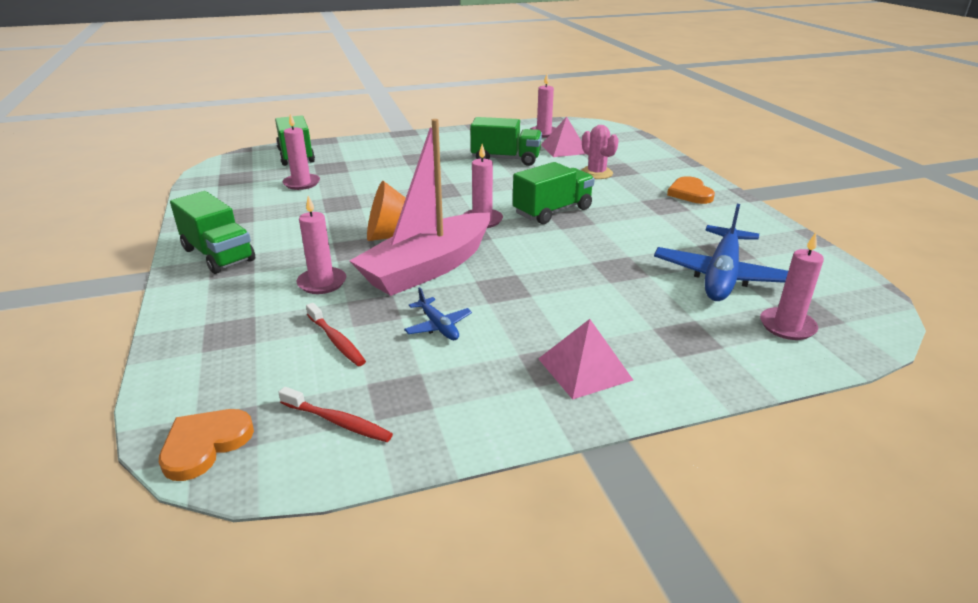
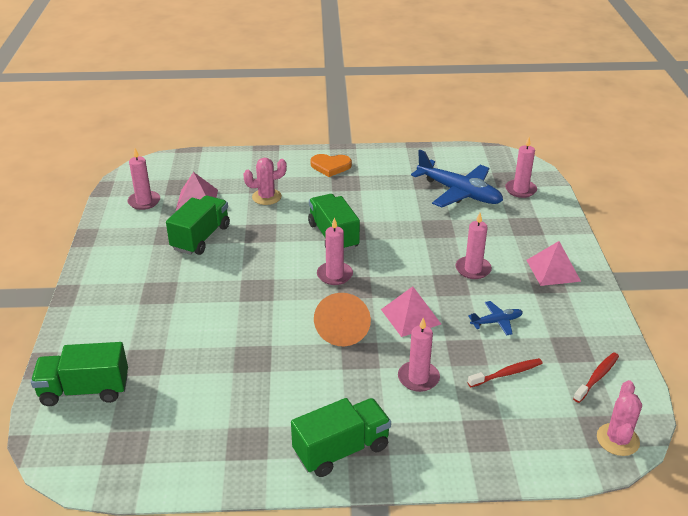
camera: 75 degrees left, 5 degrees up
(205, 445) = (617, 439): orange heart -> pink cactus
(301, 183) = (182, 387): pink candle -> pink candle (473, 269)
(428, 268) = (410, 316): pink boat -> pink pyramid

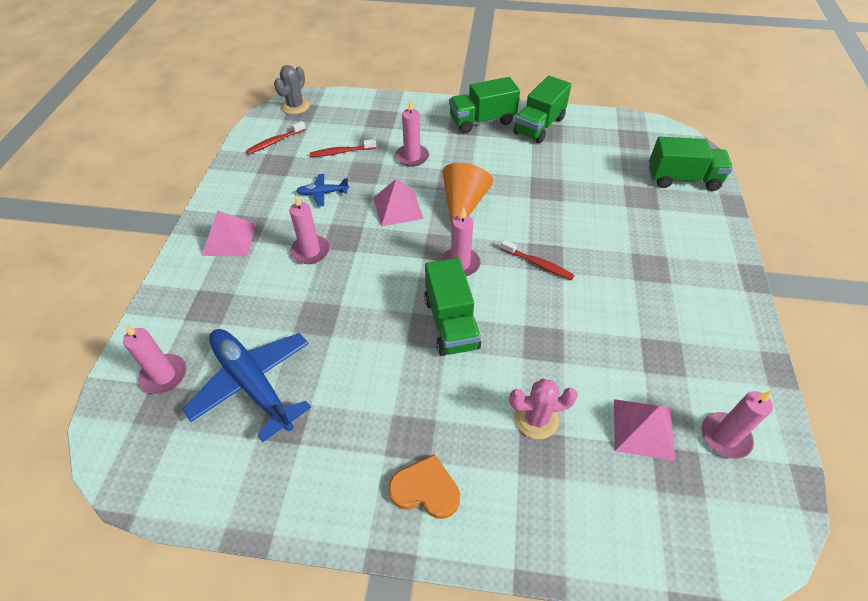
camera: 170 degrees left, 15 degrees up
(201, 238) = (620, 344): green truck -> green truck (539, 126)
(263, 283) = (538, 264): none -> red toothbrush
(617, 439) = (295, 106): pink cactus -> grey cactus

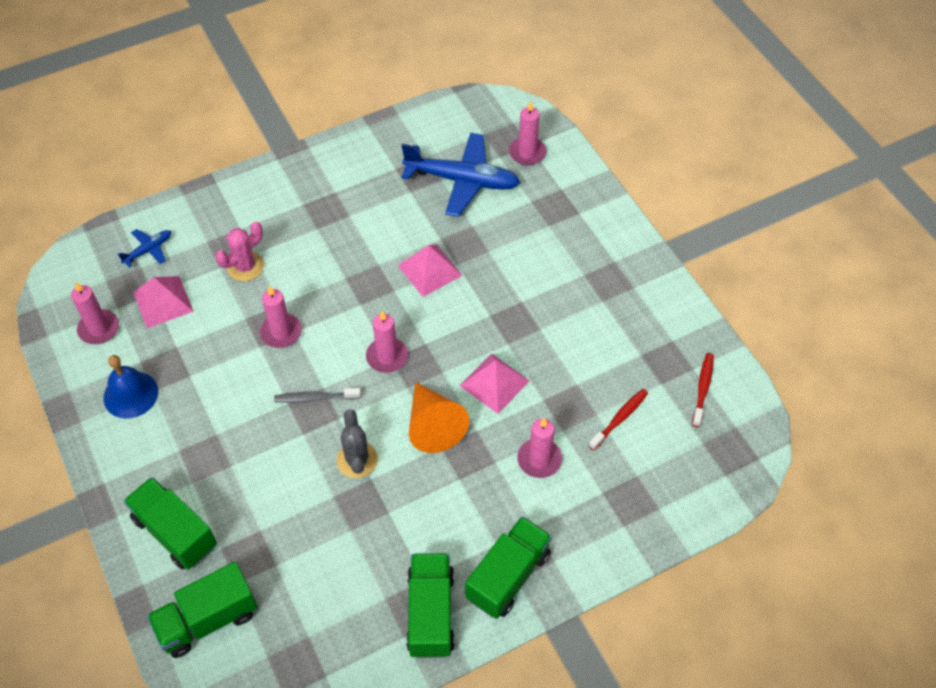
camera: 145 degrees right, 5 degrees up
(229, 239) = (608, 262): pink pyramid -> pink pyramid (429, 270)
(295, 106) = (747, 455): grey cactus -> grey cactus (357, 460)
(310, 251) = (528, 292): pink candle -> pink candle (281, 332)
(323, 193) = (582, 356): blue plane -> blue plane (148, 250)
(425, 489) = (294, 189): orange heart -> none
(451, 323) = (355, 299): green truck -> green truck (175, 532)
(538, 264) = (315, 398): red toothbrush -> grey toothbrush
(704, 349) = (131, 394): none -> blue bell

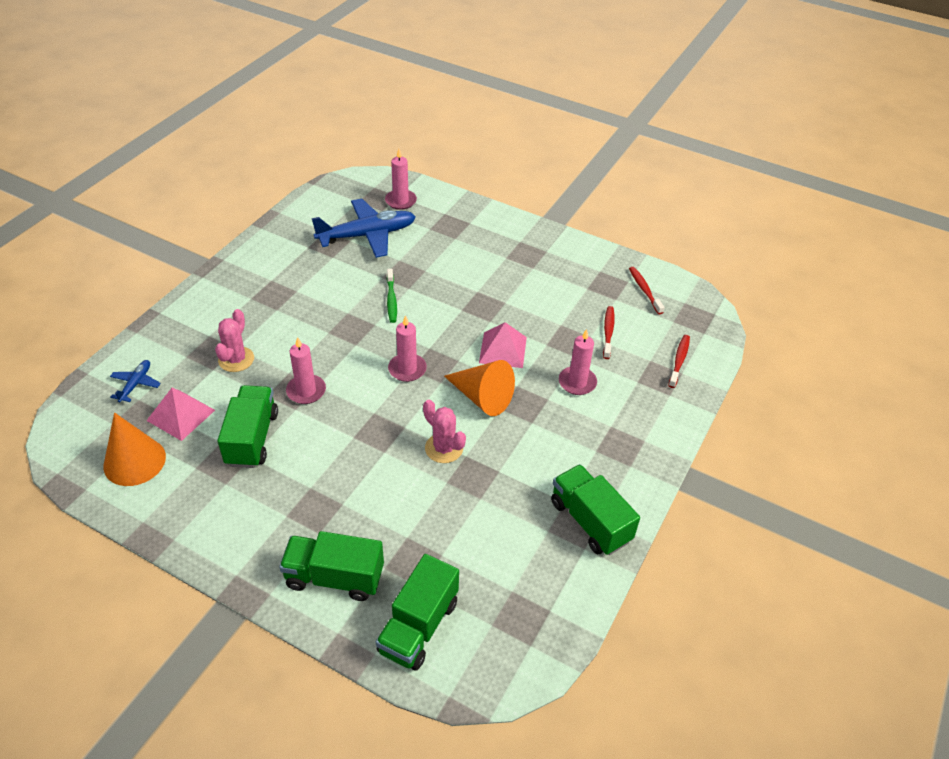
camera: 35 degrees left, 10 degrees down
(99, 329) = (134, 461): pink candle -> orange cone
(131, 394) = (206, 496): blue bell -> none
(315, 398) = (373, 422): grey toothbrush -> none
(357, 460) = (444, 448): grey cactus -> pink cactus
(429, 270) = (391, 300): pink pyramid -> green toothbrush
(508, 576) = (622, 467): green truck -> green truck (252, 438)
(668, 492) = (679, 360): none -> red toothbrush

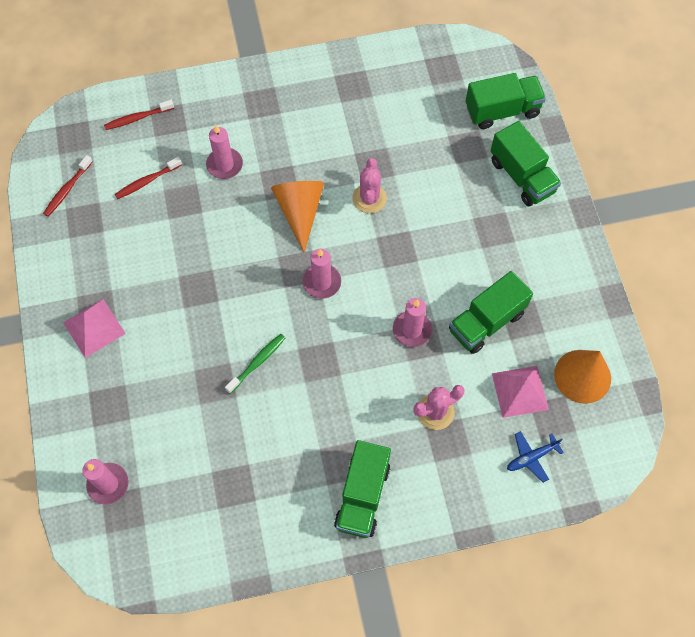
camera: 130 degrees left, 20 degrees up
(367, 235) = (190, 464): blue plane -> none
(502, 350) = (237, 236): pink pyramid -> pink pyramid (94, 328)
(590, 521) = (342, 79): green truck -> green truck (362, 496)

